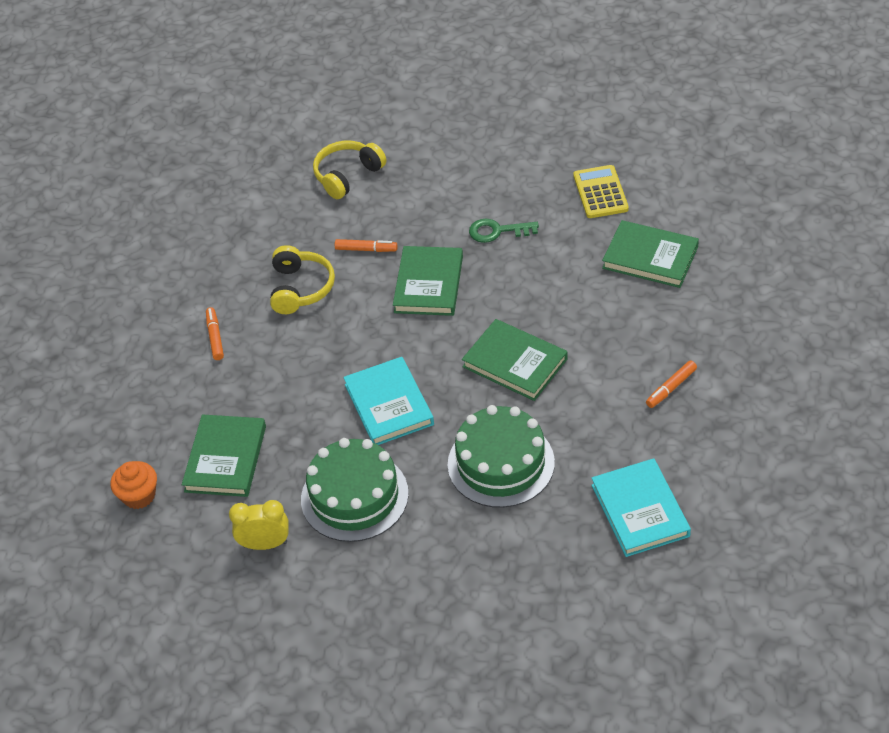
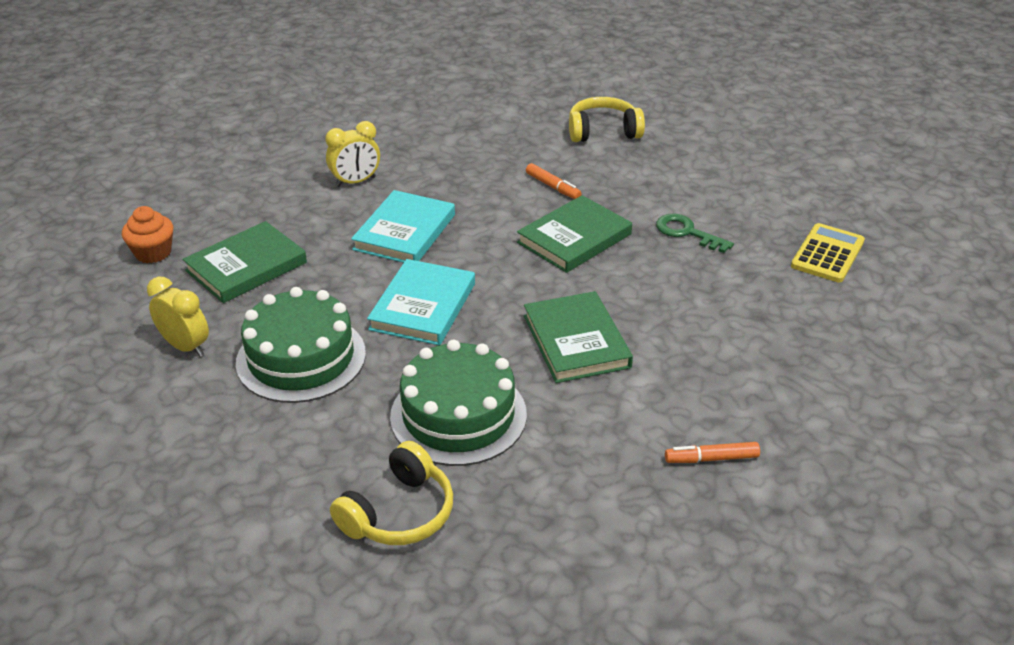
camera: 35 degrees right, 10 degrees down
(215, 337) = (355, 182): orange marker -> yellow clock
(300, 288) = (464, 185): yellow headphones -> yellow headphones (399, 513)
(640, 510) = (541, 552): turquoise book -> turquoise book (404, 232)
(650, 257) = (820, 332): green book -> none

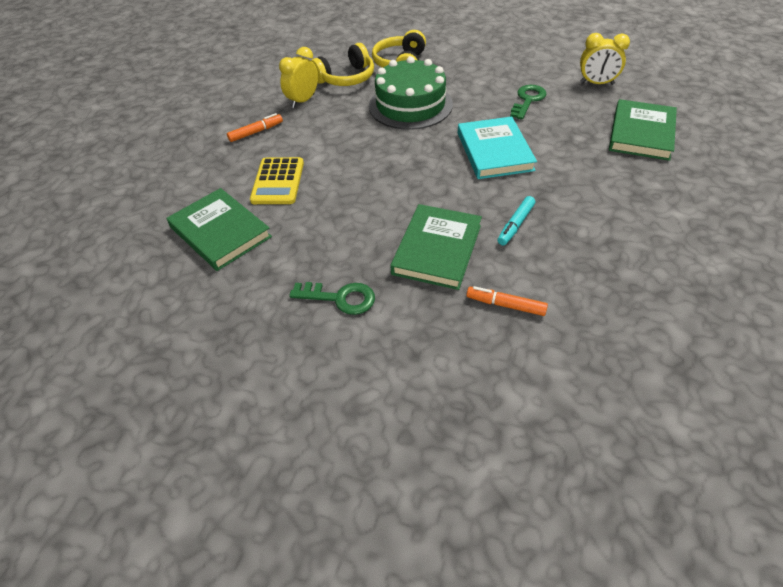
camera: 155 degrees right, 10 degrees up
(153, 253) = (712, 119): orange cupcake -> none
(301, 358) = (528, 100): green cake -> green key
(355, 182) = (681, 233): yellow clock -> yellow clock (303, 101)
(404, 232) = (576, 200): turquoise book -> none
(484, 232) = (515, 225): none -> turquoise marker
(576, 341) = (374, 166): green book -> green book (220, 232)
(603, 131) = (527, 436): yellow headphones -> yellow headphones (346, 78)
(827, 254) = (195, 326): yellow calculator -> yellow calculator (278, 181)

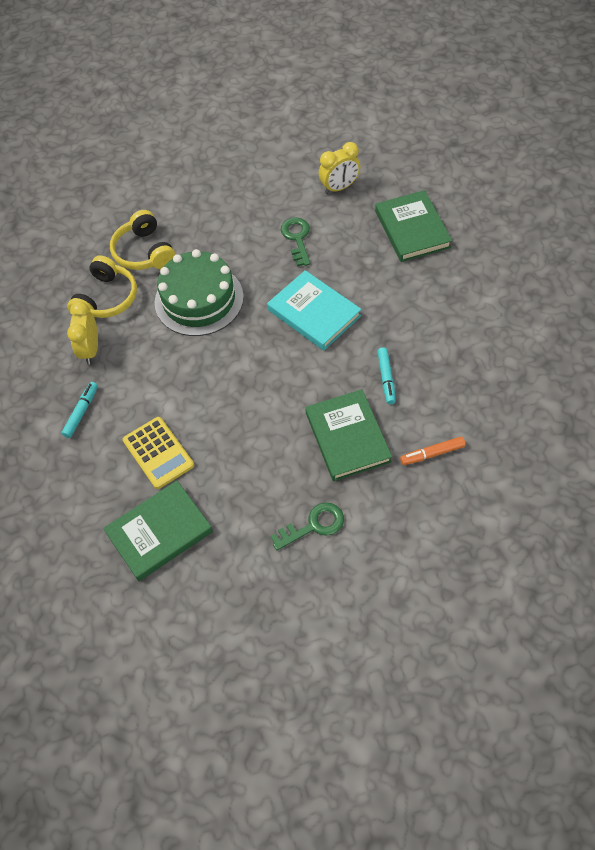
camera: 35 degrees left, 10 degrees up
(220, 232) = (159, 532): green book -> green book turned 45 degrees counterclockwise
(256, 132) = (81, 412): orange marker -> turquoise marker

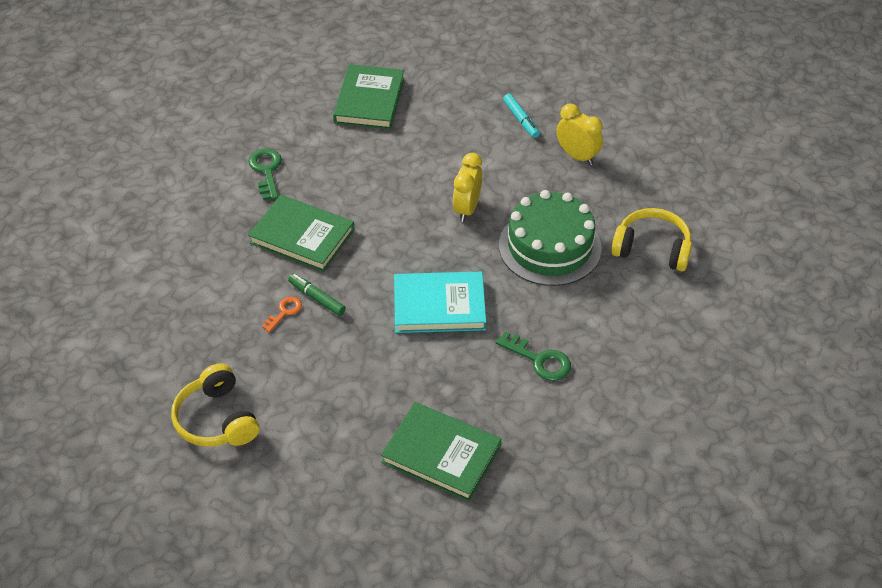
camera: 130 degrees right, 10 degrees down
(107, 298) = (623, 195): yellow headphones -> yellow headphones (216, 419)
(158, 453) = (431, 135): yellow calculator -> none
(314, 525) = (266, 170): green key -> green key turned 150 degrees clockwise
(339, 187) = (567, 445): yellow clock -> yellow clock (467, 209)
(386, 378) = (316, 298): turquoise marker -> green marker
(418, 385) = (284, 312): none -> orange key
(432, 454) = (222, 270): orange marker -> none

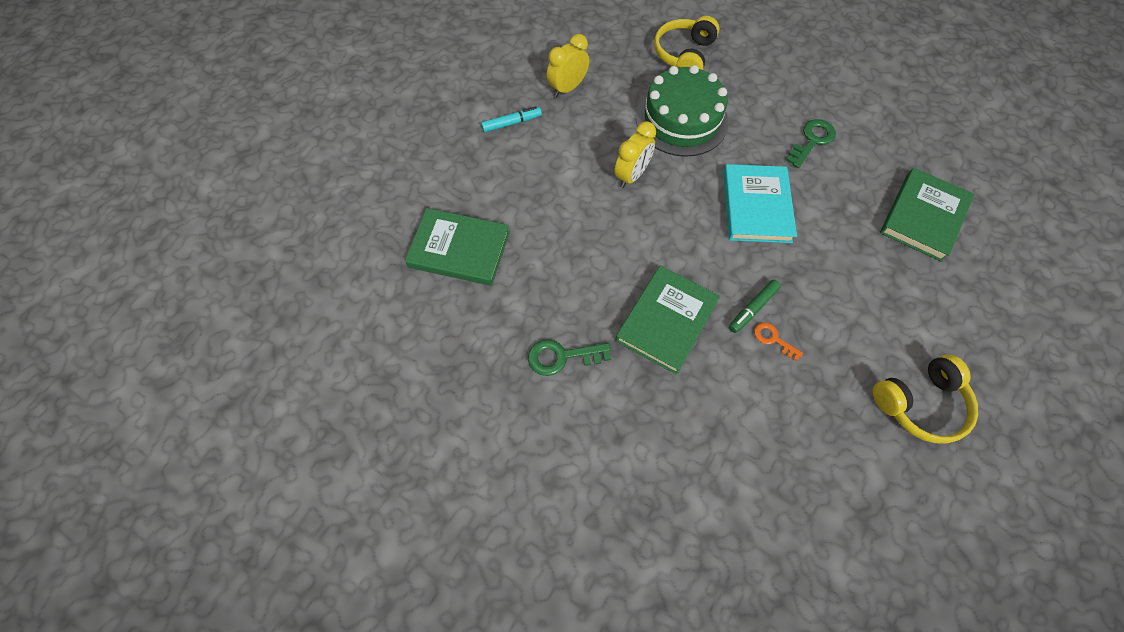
camera: 85 degrees left, 15 degrees up
(467, 209) = (631, 176): yellow clock -> yellow clock turned 75 degrees counterclockwise

